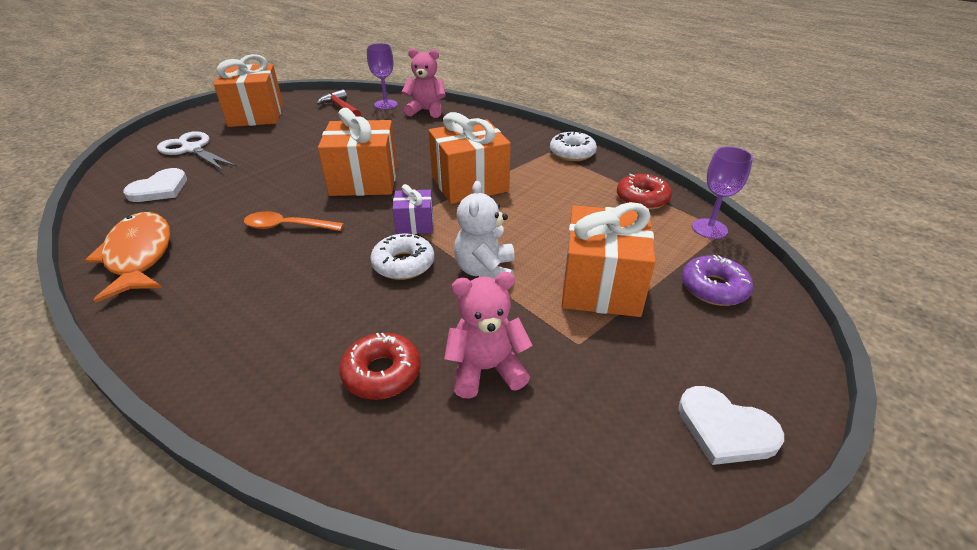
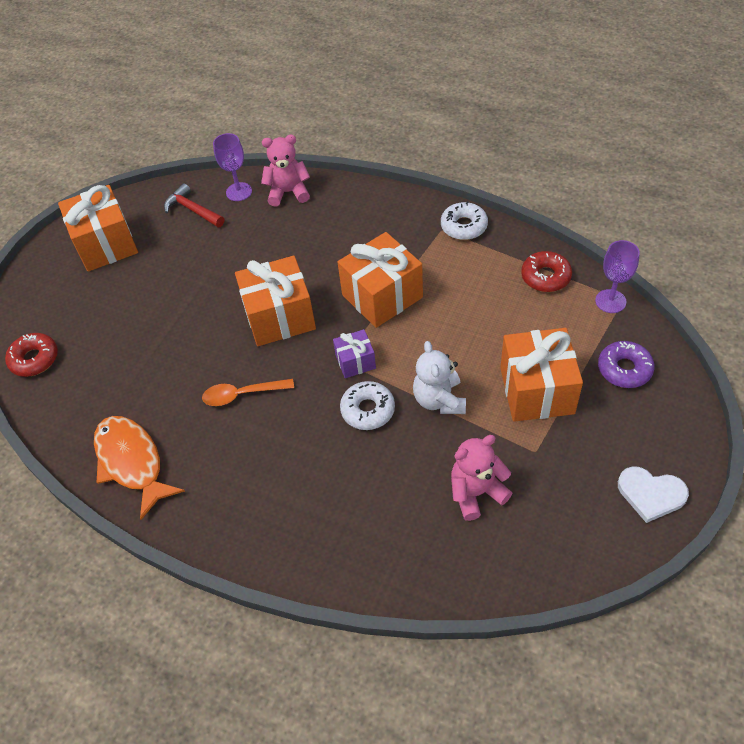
camera: 10 degrees left, 15 degrees up
(159, 189) = (86, 379): white heart -> none
(192, 149) = (75, 315): white scissors -> none
(382, 373) = (402, 517): red donut -> red donut (34, 359)

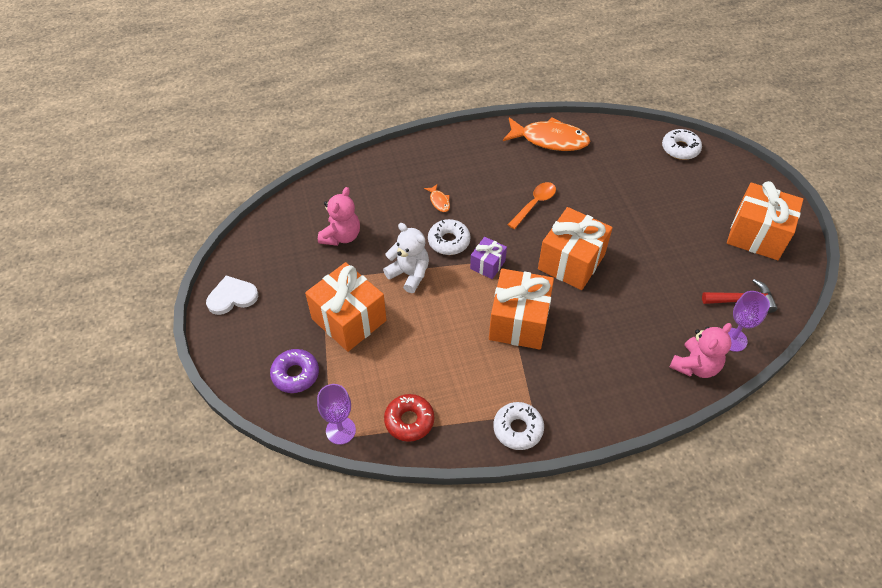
camera: 135 degrees right, 0 degrees up
(34, 359) = (680, 149): red donut -> white donut
(332, 465) = (439, 201): none -> orange fish

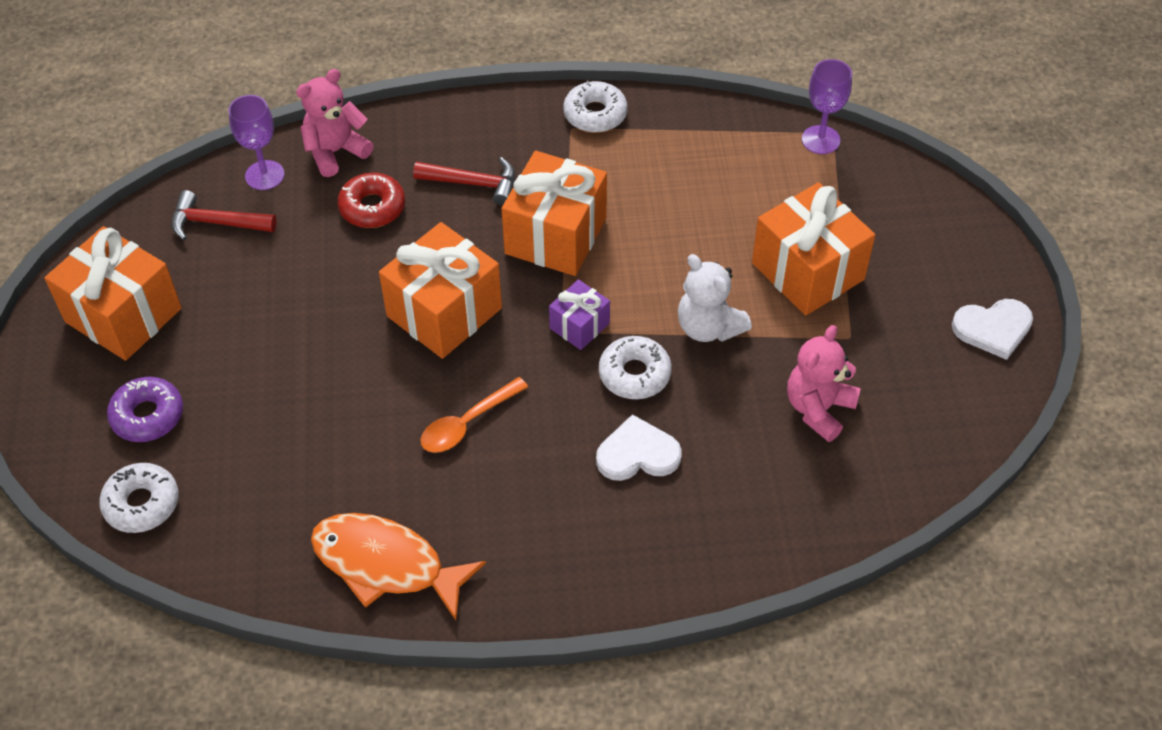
camera: 170 degrees left, 0 degrees up
(295, 374) = (883, 209): purple donut -> purple donut (147, 416)
(409, 421) = (731, 139): red donut -> red donut (372, 207)
(439, 201) = (637, 453): orange fish -> white heart
(587, 354) = (473, 183): none -> red hammer

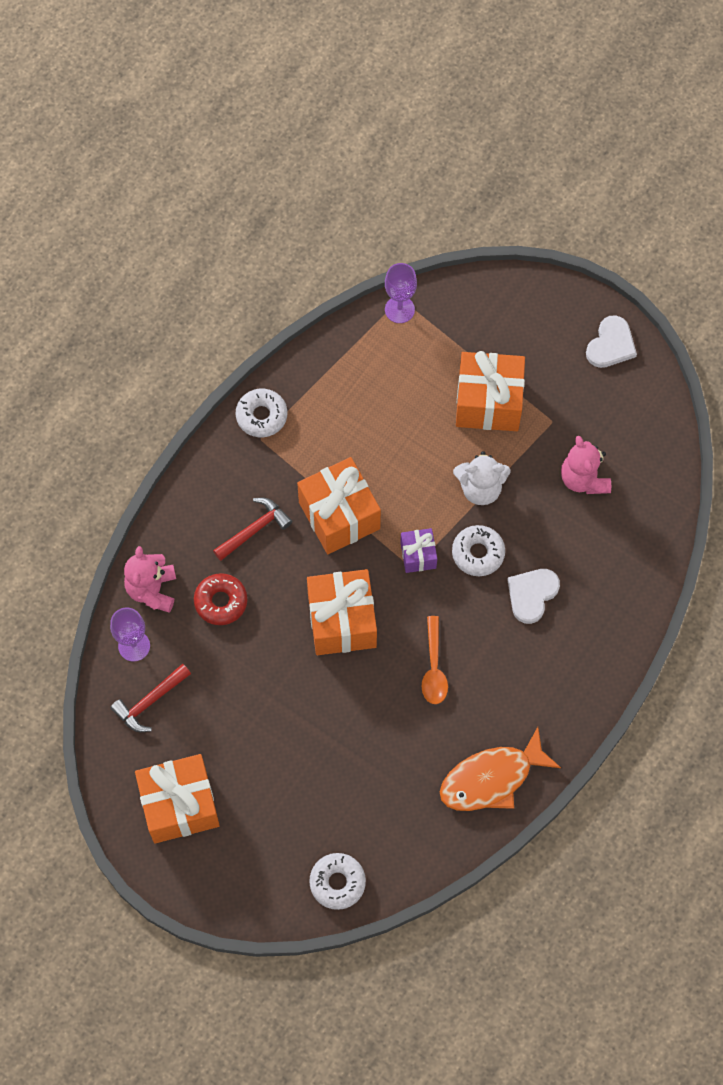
camera: 50 degrees left, 15 degrees up
(147, 416) = (274, 840): purple donut -> none

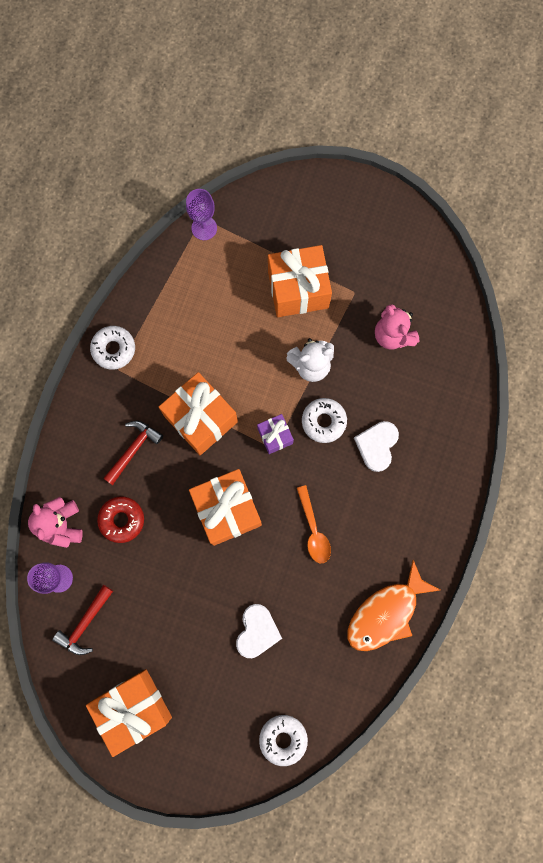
camera: 15 degrees left, 10 degrees up
(611, 345) = (384, 215): white heart -> white heart (257, 631)

